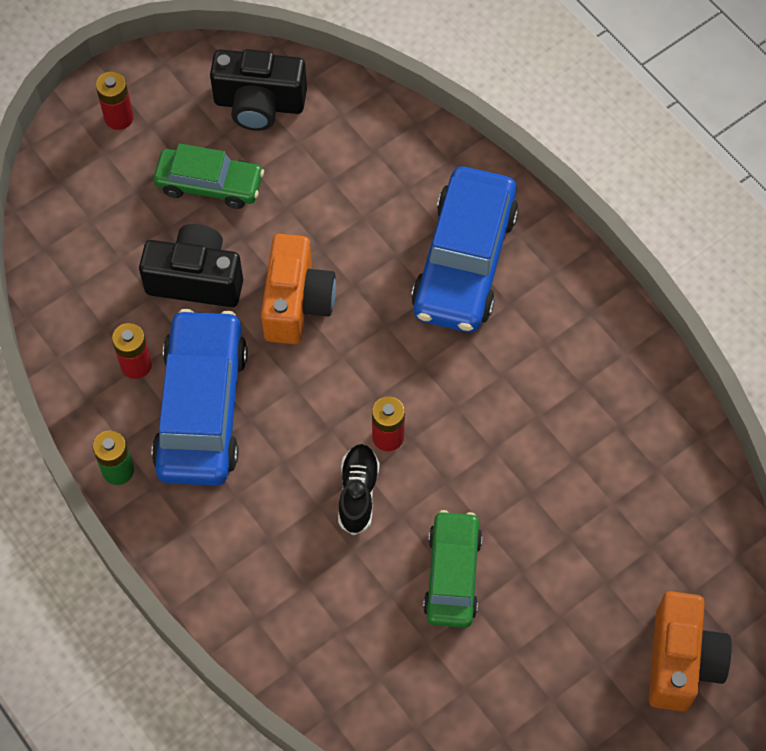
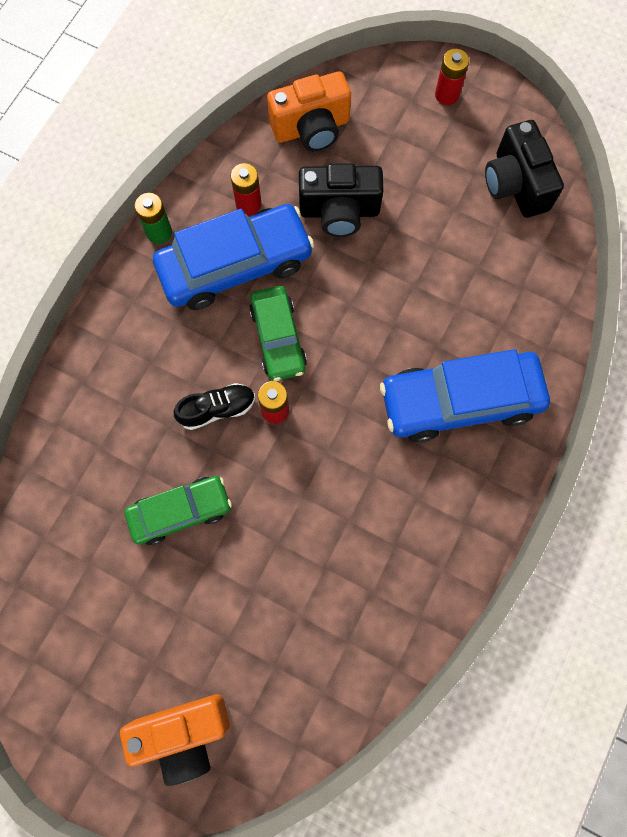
camera: 65 degrees right, 10 degrees up
(196, 279) = (339, 211): black camera -> black camera turned 105 degrees clockwise
(209, 184) = (425, 183): green car -> green car (278, 338)
(297, 303) = (356, 291): orange camera -> orange camera (311, 128)

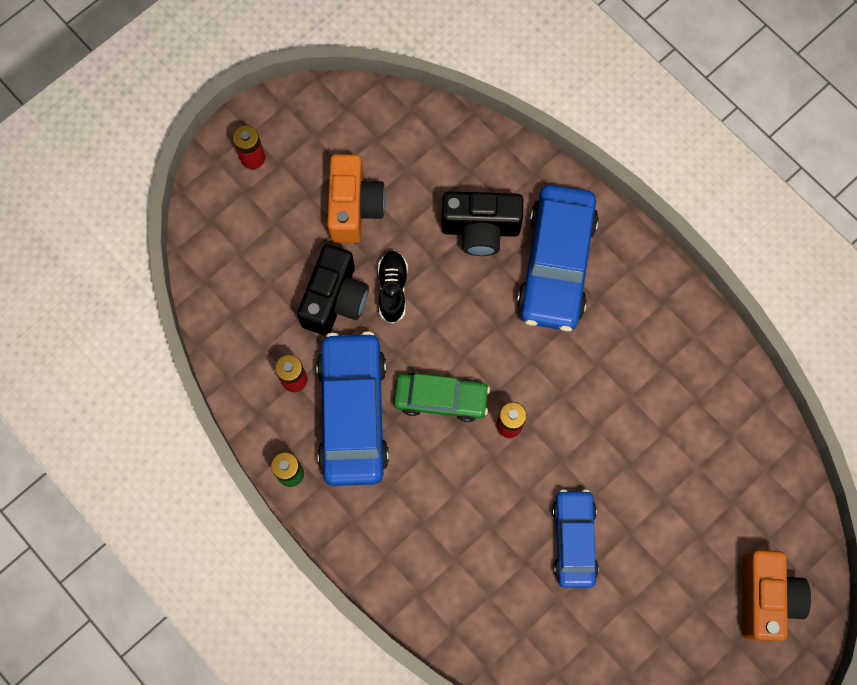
camera: 70 degrees left, 0 degrees up
(180, 512) = (574, 540): green car -> blue car
(217, 409) = (490, 476): black shoe -> black shoe (392, 289)
(311, 128) = (236, 293): orange camera -> orange camera (354, 207)
(515, 184) = (369, 136): black camera -> black camera (480, 229)

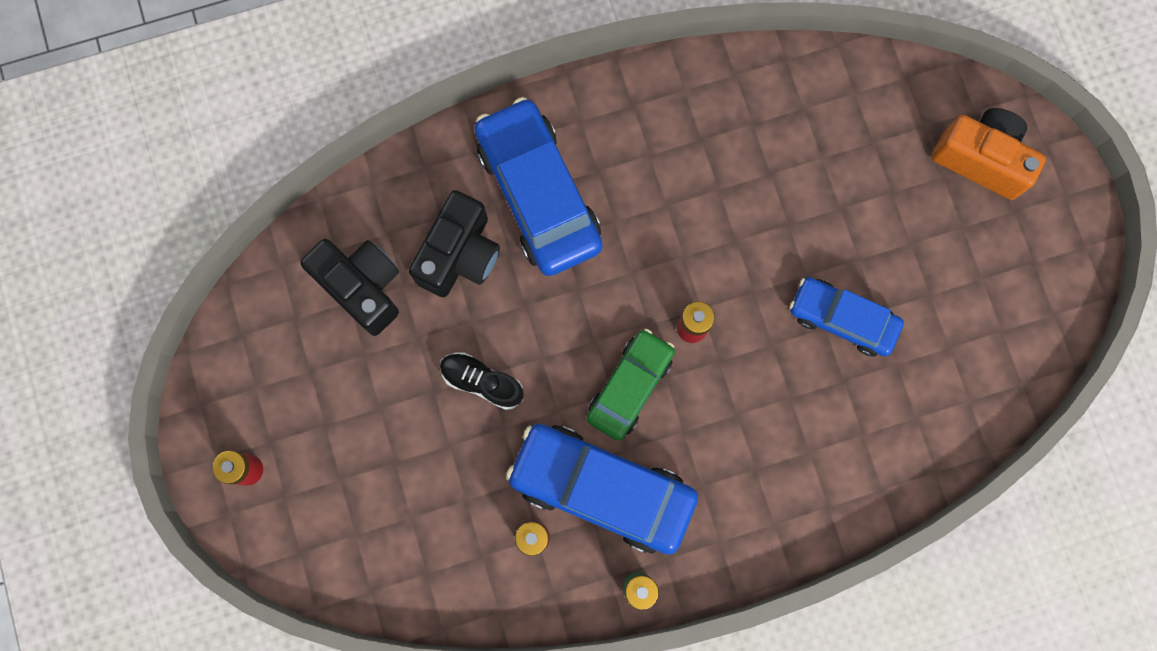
camera: 65 degrees left, 5 degrees up
(335, 299) = (463, 450): black camera -> black camera (362, 287)
(354, 207) = (366, 381): orange camera -> none
(556, 264) = (538, 194): blue car -> blue car turned 150 degrees counterclockwise

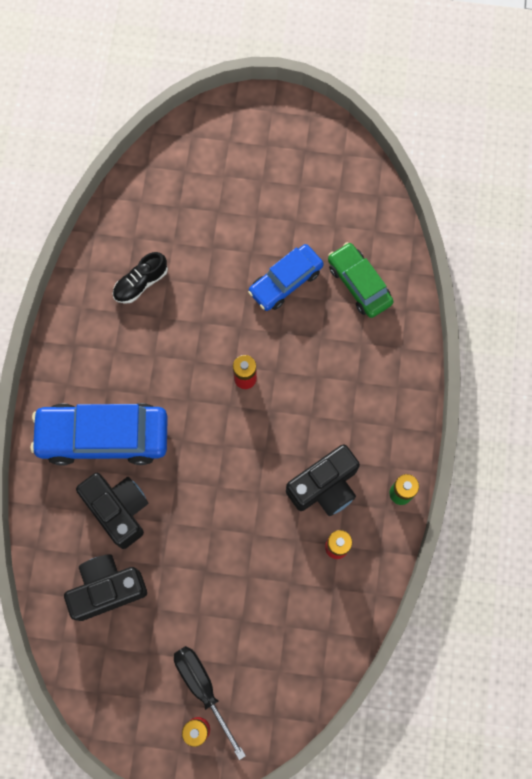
camera: 65 degrees left, 5 degrees down
(297, 453) = (203, 688): none -> black screwdriver
(482, 382) = (214, 534): black shoe -> black shoe (141, 283)
(602, 489) = (324, 487): blue car -> black camera
(630, 386) = (265, 437): green car -> green car (359, 284)
(981, 159) = (224, 148): orange camera -> none

